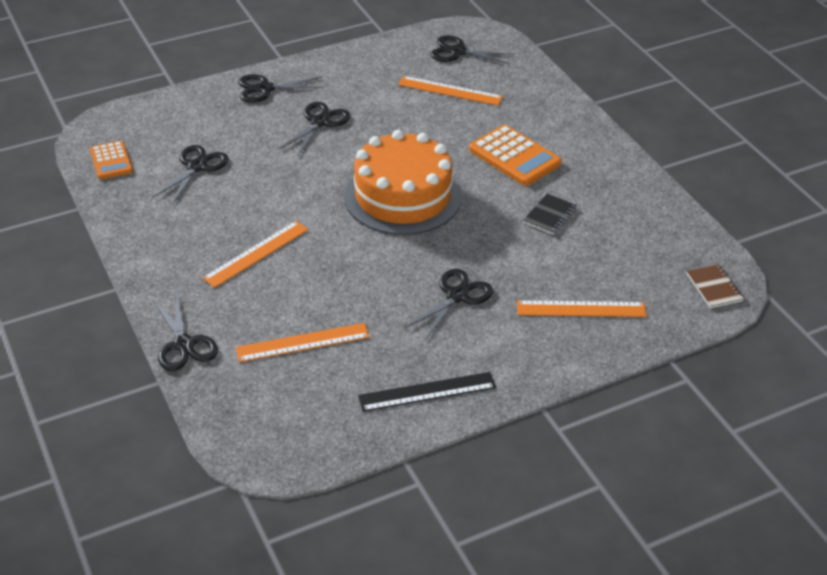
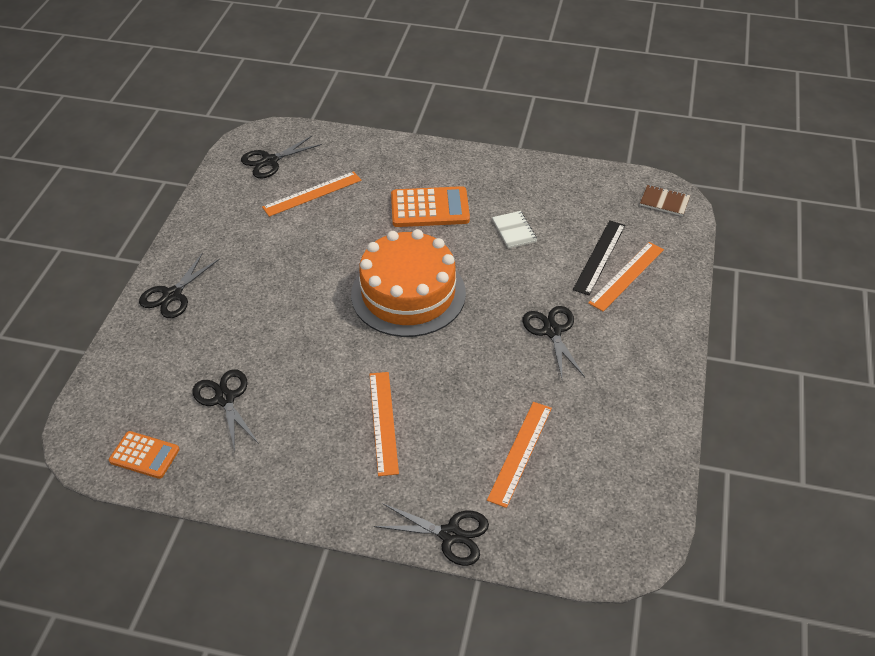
camera: 50 degrees left, 5 degrees up
(320, 122) = (260, 287): black scissors -> none
(427, 392) = (639, 409): black ruler -> black ruler (599, 257)
(550, 215) = (514, 231): black notebook -> white notebook

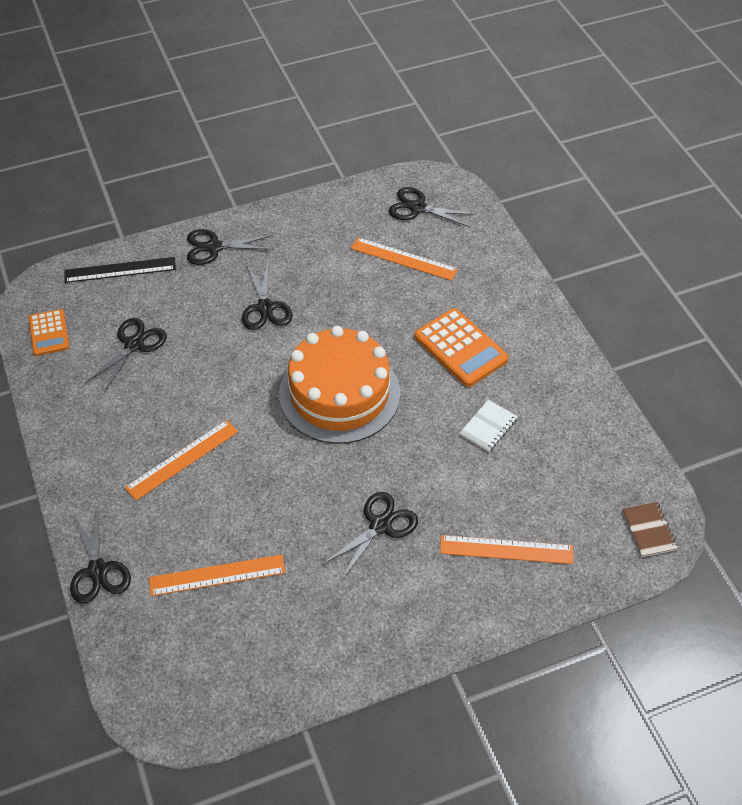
camera: 55 degrees right, 5 degrees up
(275, 295) = (265, 307): none -> black scissors
(599, 257) = (513, 513): black ruler -> black ruler (120, 270)

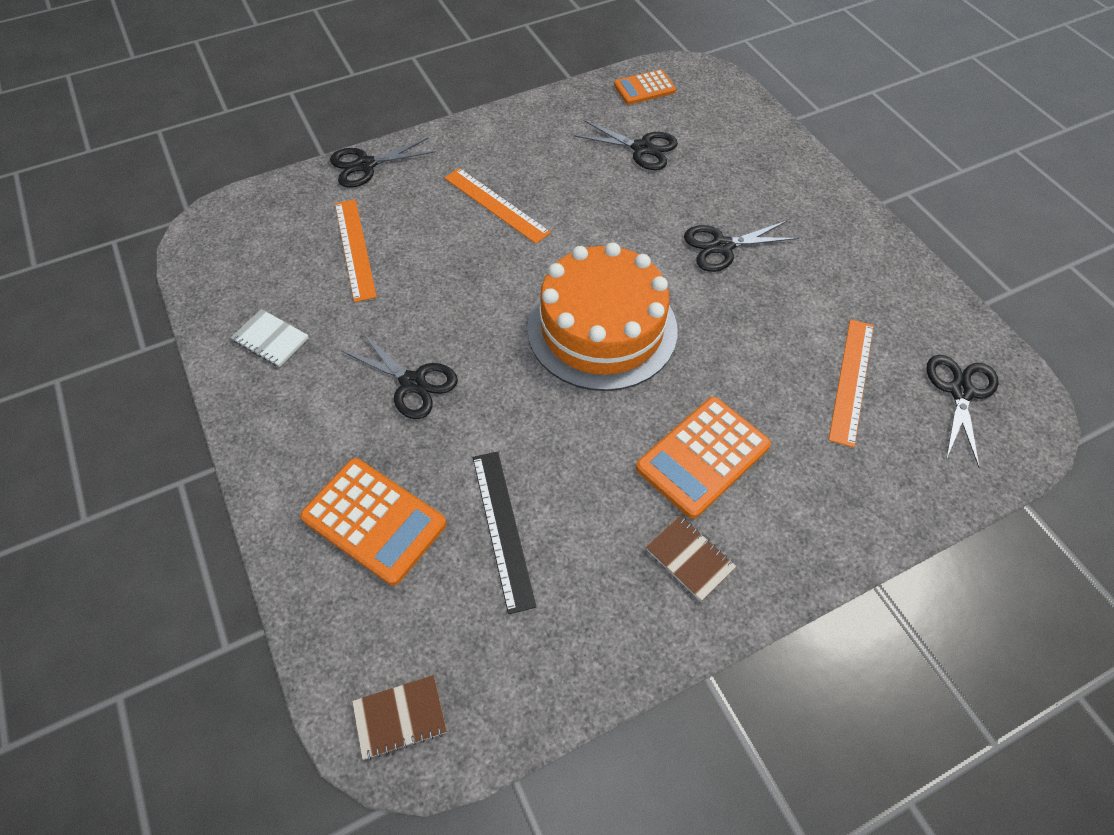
camera: 85 degrees right, 5 degrees up
(120, 270) = (744, 123): black ruler -> black ruler (502, 528)
(214, 247) = (805, 191): black scissors -> none
(488, 427) = (569, 495): white notebook -> white notebook (271, 339)
(506, 550) = (374, 521): orange ruler -> orange calculator
(537, 365) = (690, 558): none -> brown notebook

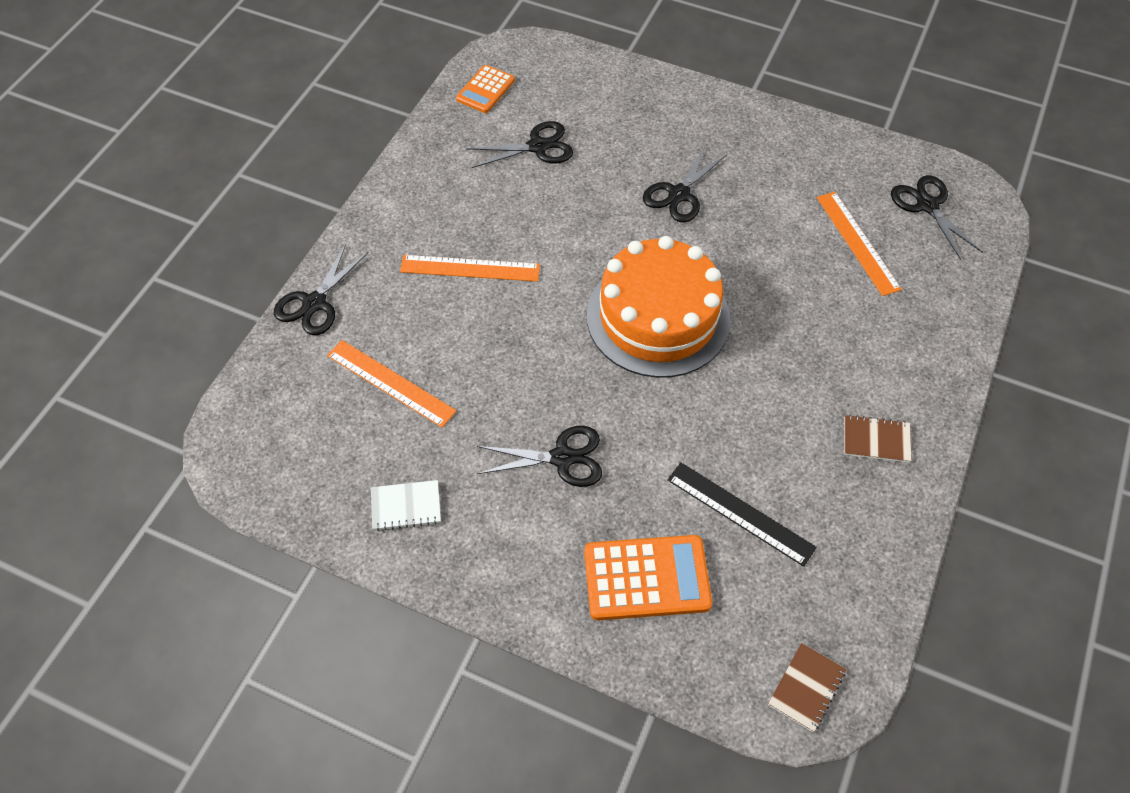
camera: 40 degrees left, 0 degrees up
(702, 457) = (818, 364): orange calculator -> none

